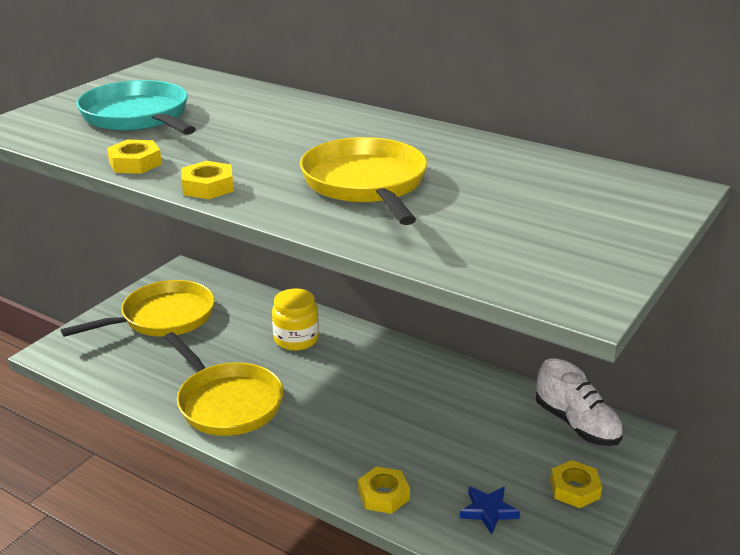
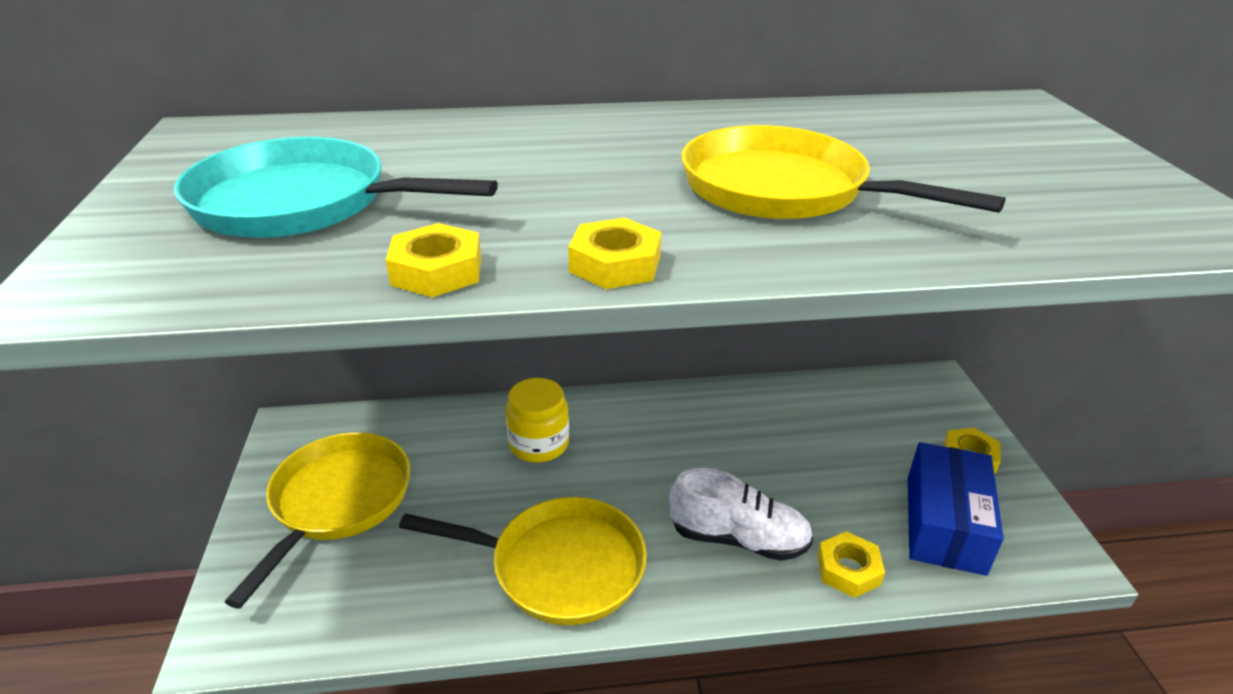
camera: 40 degrees left, 5 degrees up
(488, 511) = (945, 524): blue star -> blue box
(577, 424) = (890, 394): white shoe -> white shoe (738, 539)

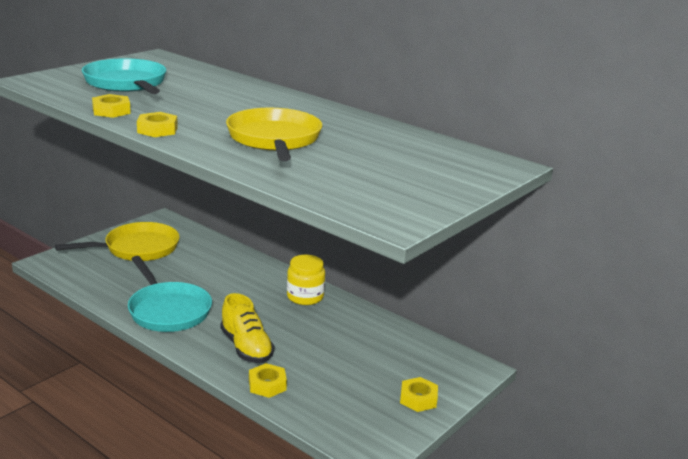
camera: 45 degrees right, 10 degrees down
(539, 444) = (235, 274): yellow jar -> yellow jar (305, 297)
(558, 566) = (168, 310): yellow pan -> turquoise pan
(738, 539) = (246, 347): white shoe -> yellow shoe
(945, 524) = (345, 405): blue box -> none

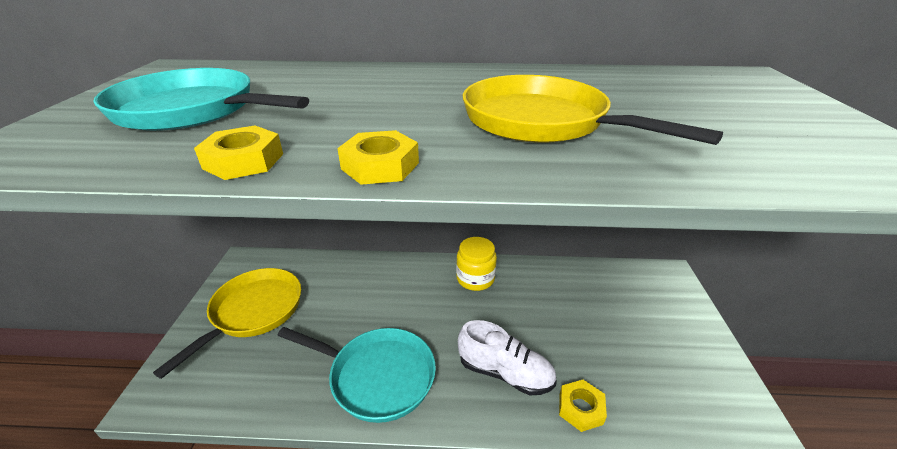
camera: 35 degrees left, 10 degrees up
(246, 347) = (505, 373): yellow shoe -> white shoe
(418, 399) = (686, 332): yellow nut -> none

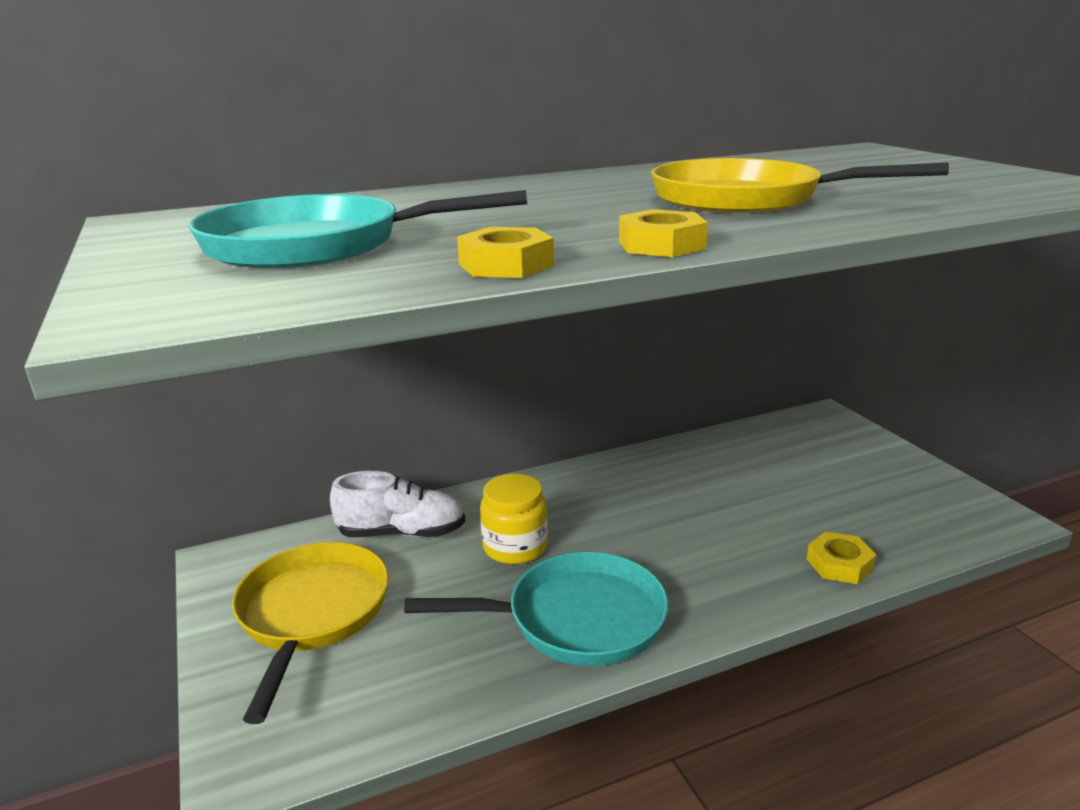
camera: 25 degrees left, 10 degrees down
(475, 279) = (608, 481): yellow jar -> yellow jar (515, 547)
(505, 373) = (730, 561): white shoe -> white shoe (402, 533)

